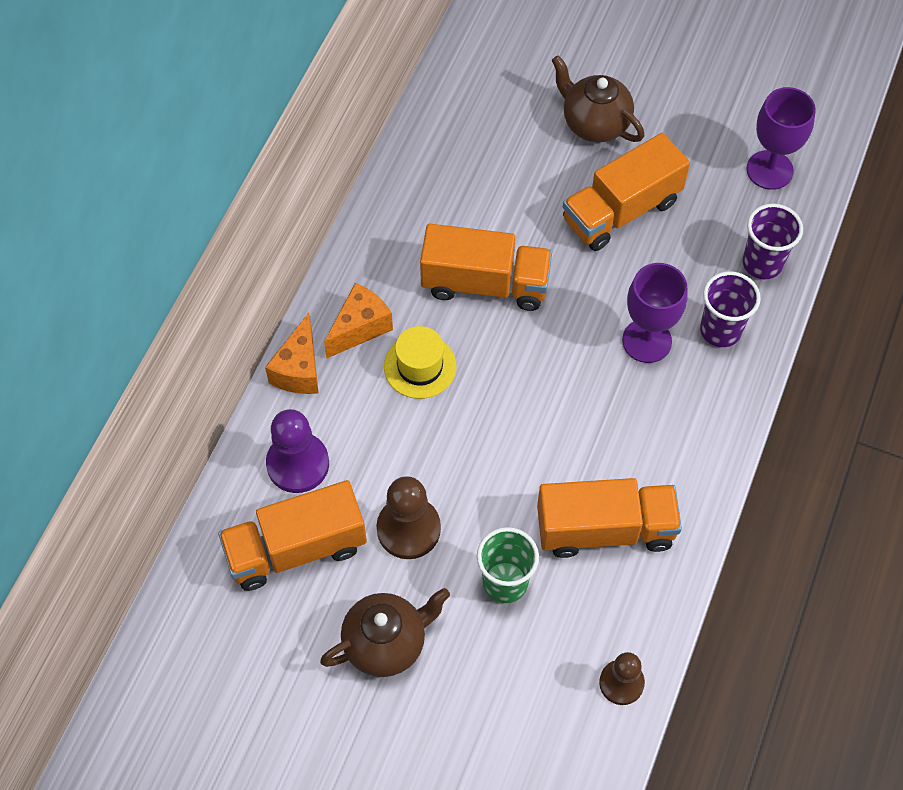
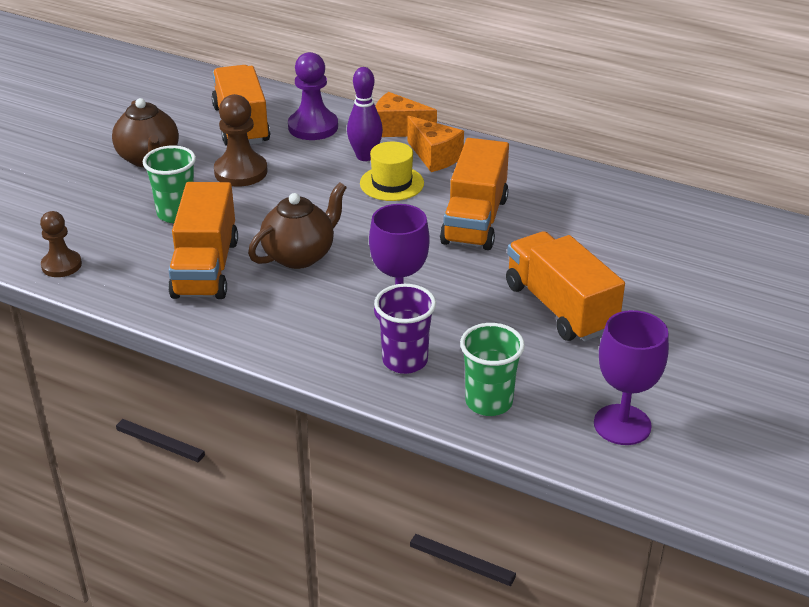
camera: 95 degrees right, 25 degrees down
(364, 399) = (365, 156): none -> purple bowling pin
(594, 124) = (674, 299): brown teapot -> brown teapot (300, 255)
(762, 263) = (488, 402): purple cup -> green cup

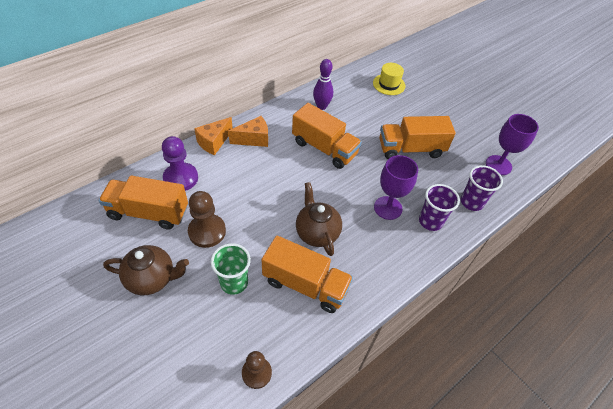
camera: 70 degrees left, 15 degrees up
(365, 156) = (232, 167): purple bowling pin -> purple bowling pin (321, 106)
(392, 183) = (268, 166): yellow hat -> yellow hat (389, 84)
(488, 402) = (471, 202): green cup -> purple cup

